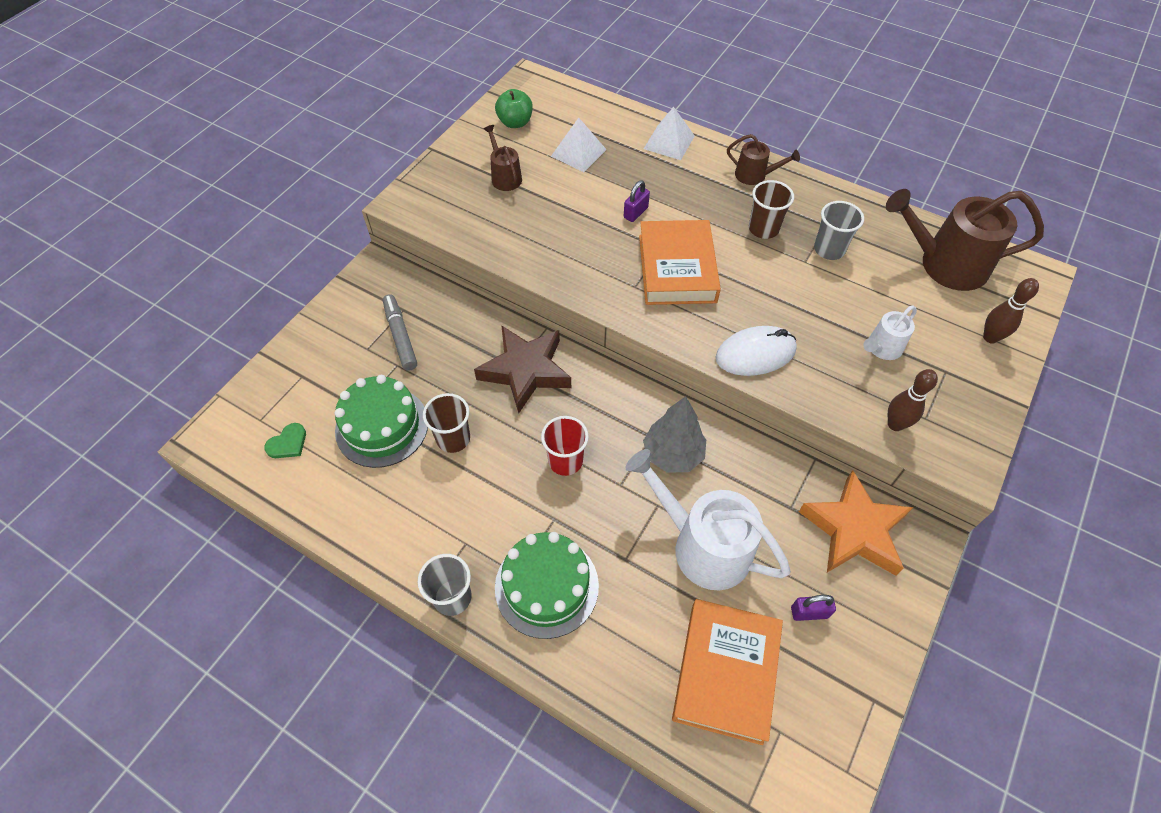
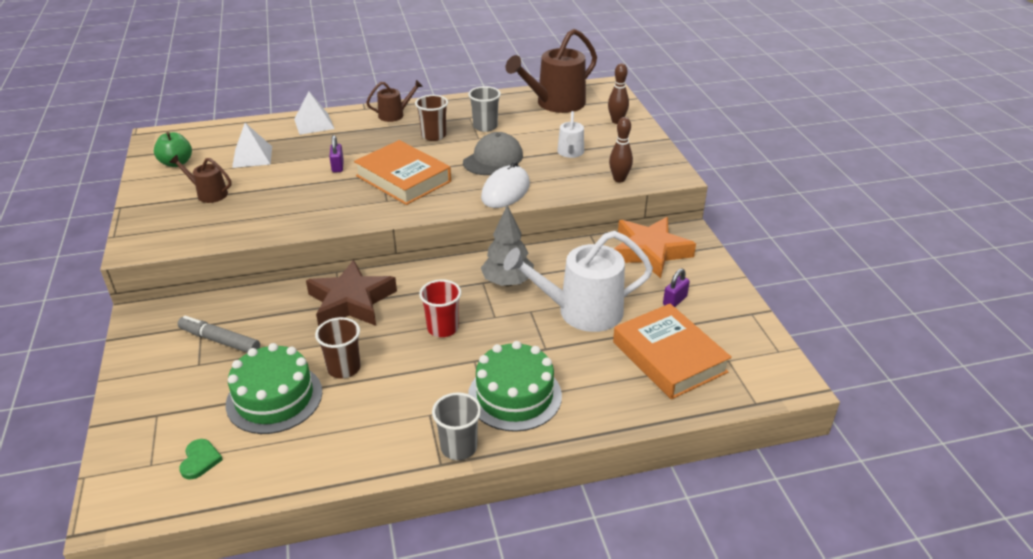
camera: 45 degrees left, 20 degrees down
(789, 301) = (493, 159): none -> grey cap

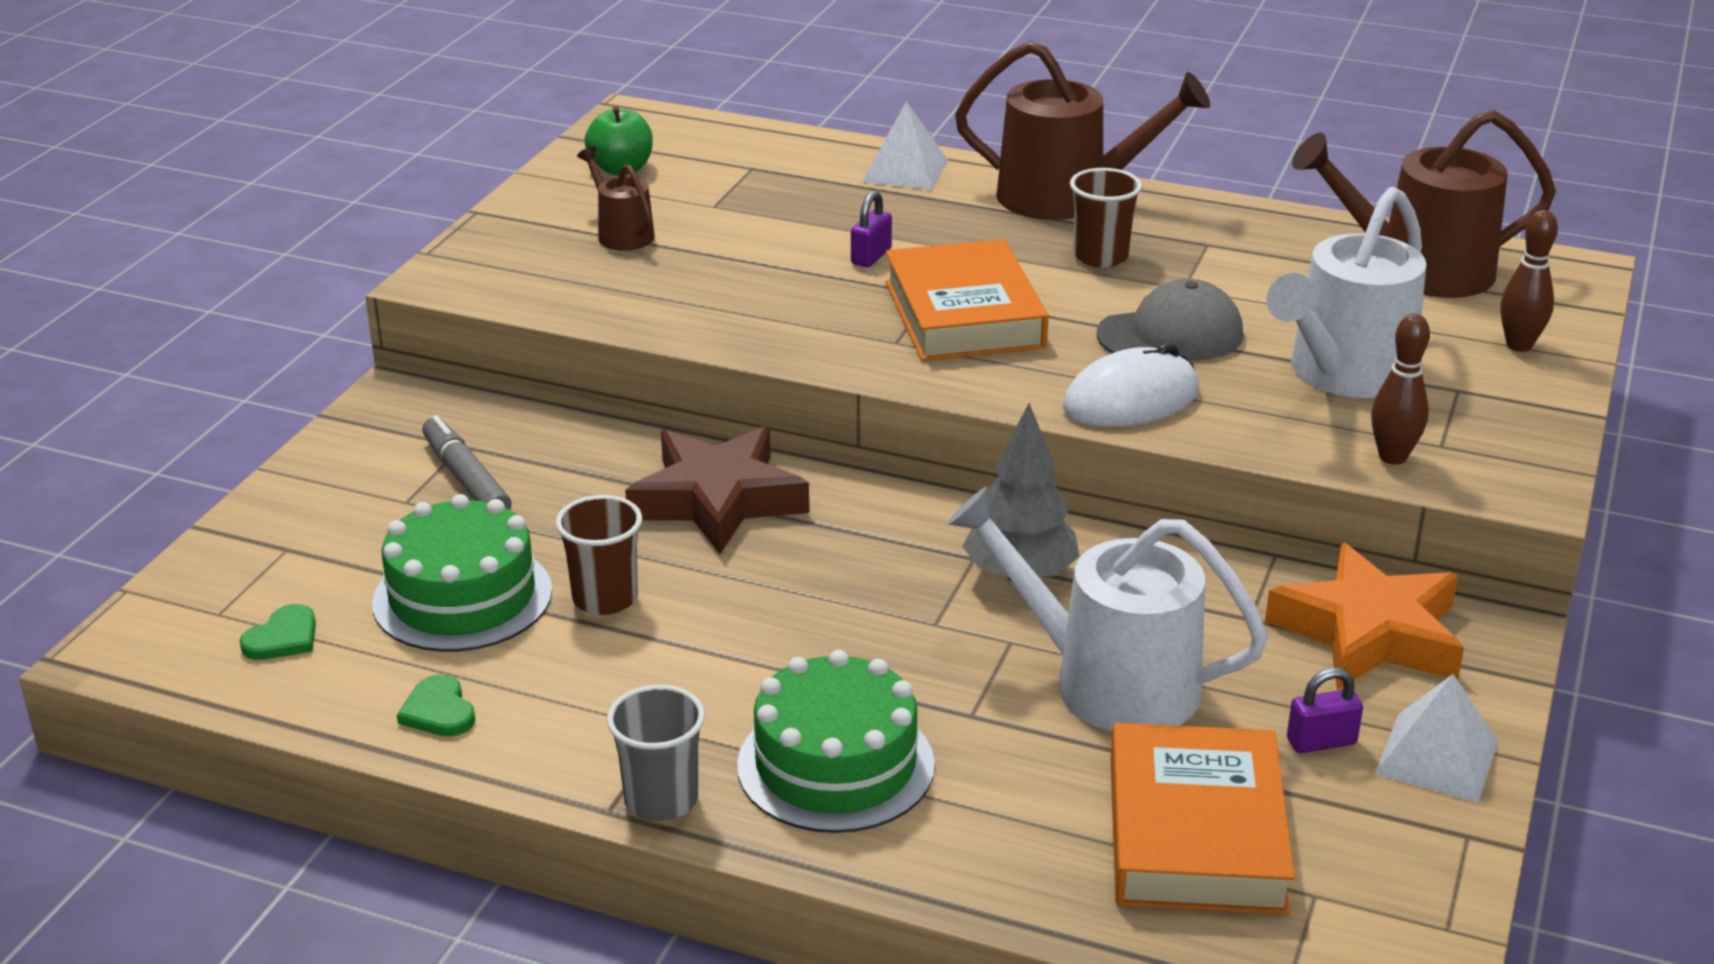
camera: 35 degrees right, 5 degrees down
(252, 156) = (747, 195): white pyramid -> white pyramid (1437, 757)
(317, 457) = (438, 711): none -> green heart
(394, 115) = (1066, 197): brown watering can -> brown watering can, size x1.97
(442, 328) = (825, 604): red cup -> none
(485, 126) = (1220, 271): grey cup -> none
(570, 153) = (1344, 374): white watering can -> white watering can, size x1.97

